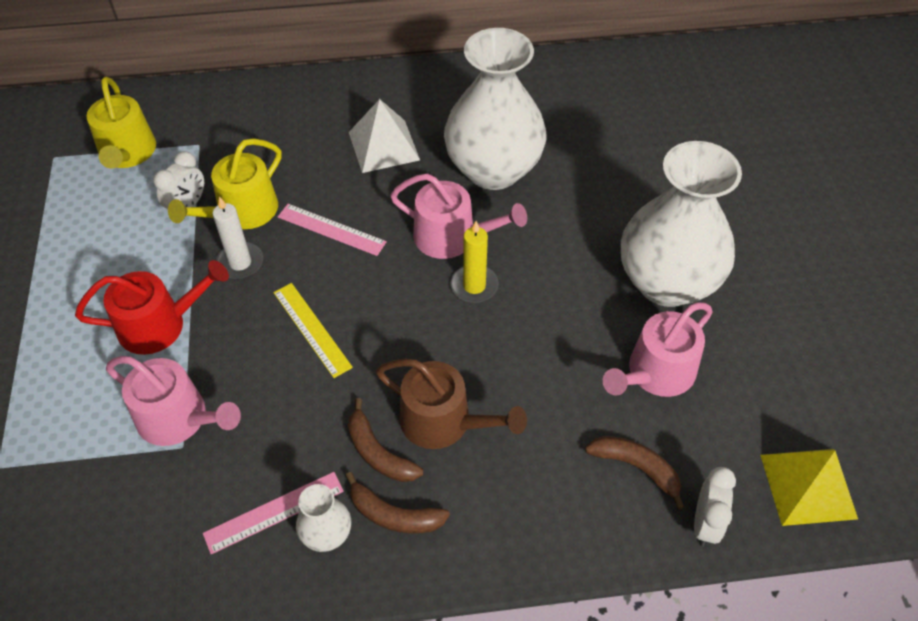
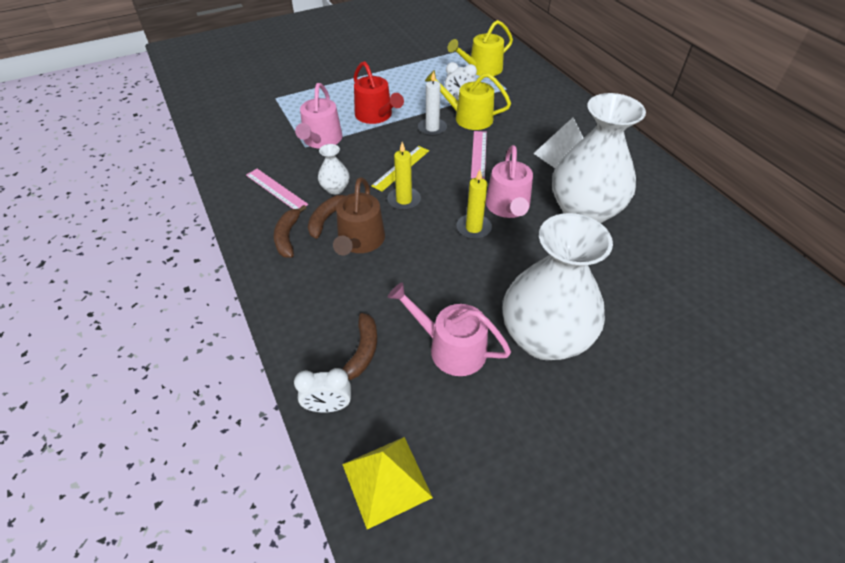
camera: 70 degrees right, 5 degrees down
(326, 533) = (268, 213): white vase -> white vase (335, 188)
(384, 346) = (404, 200): none -> yellow candle

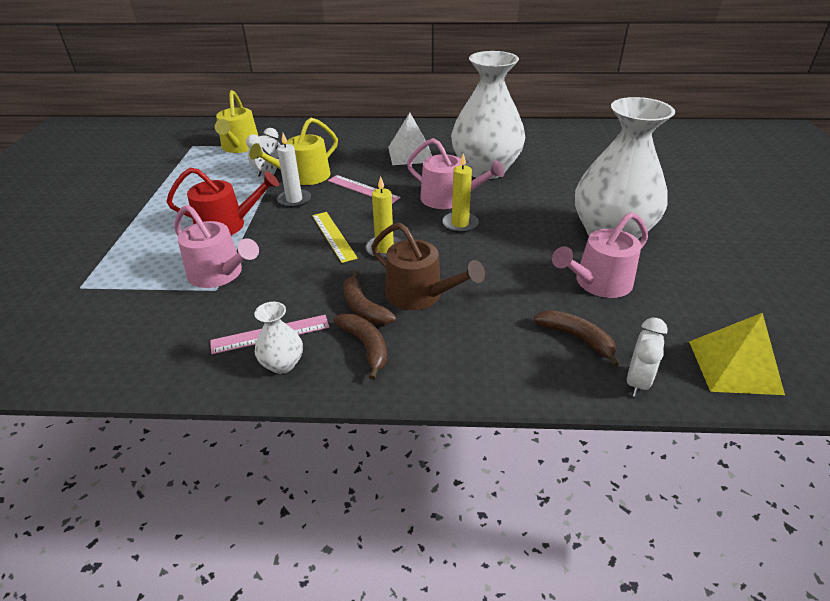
camera: 60 degrees left, 10 degrees down
(288, 236) = (366, 346): brown banana -> brown banana turned 150 degrees counterclockwise
(335, 188) = (319, 288): white vase -> white vase (282, 364)

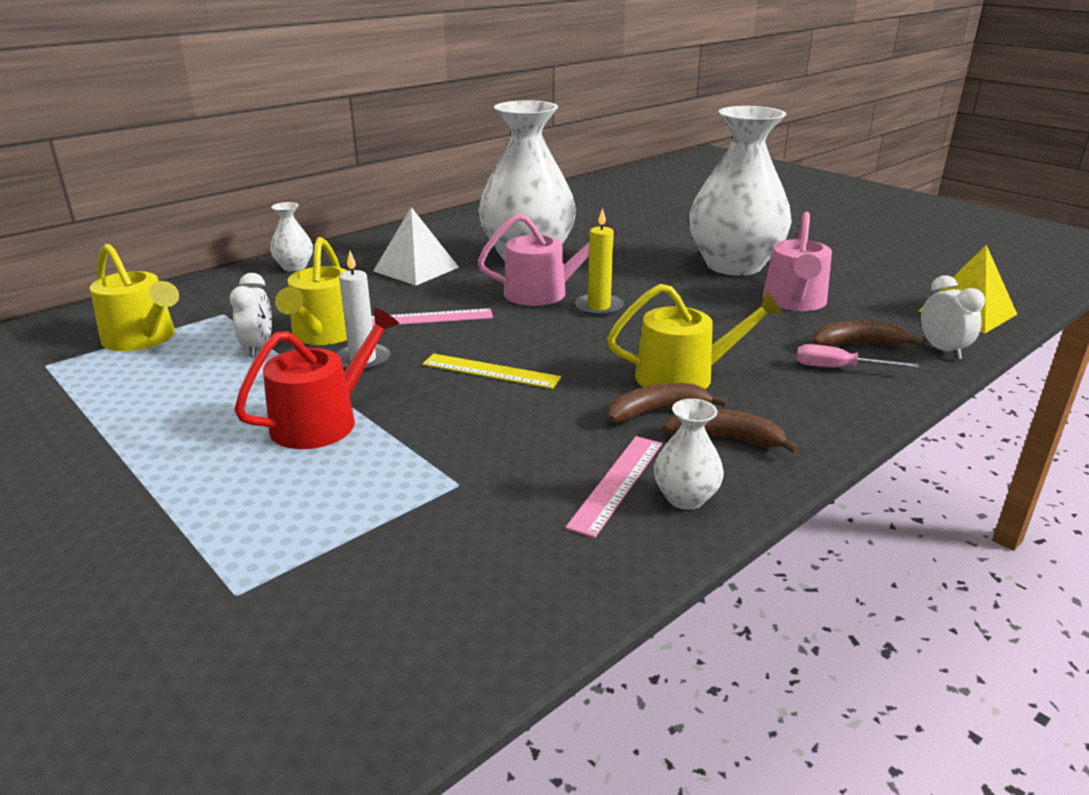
camera: 45 degrees left, 10 degrees down
(219, 274) = (428, 468): pink watering can -> none
(358, 129) = (294, 267): none -> white vase
(363, 307) = (657, 412): brown banana -> brown banana turned 150 degrees clockwise
(384, 249) = (571, 357): yellow candle -> none
(420, 295) = (684, 376): brown watering can -> yellow watering can
(526, 347) = (839, 368): none -> pink screwdriver

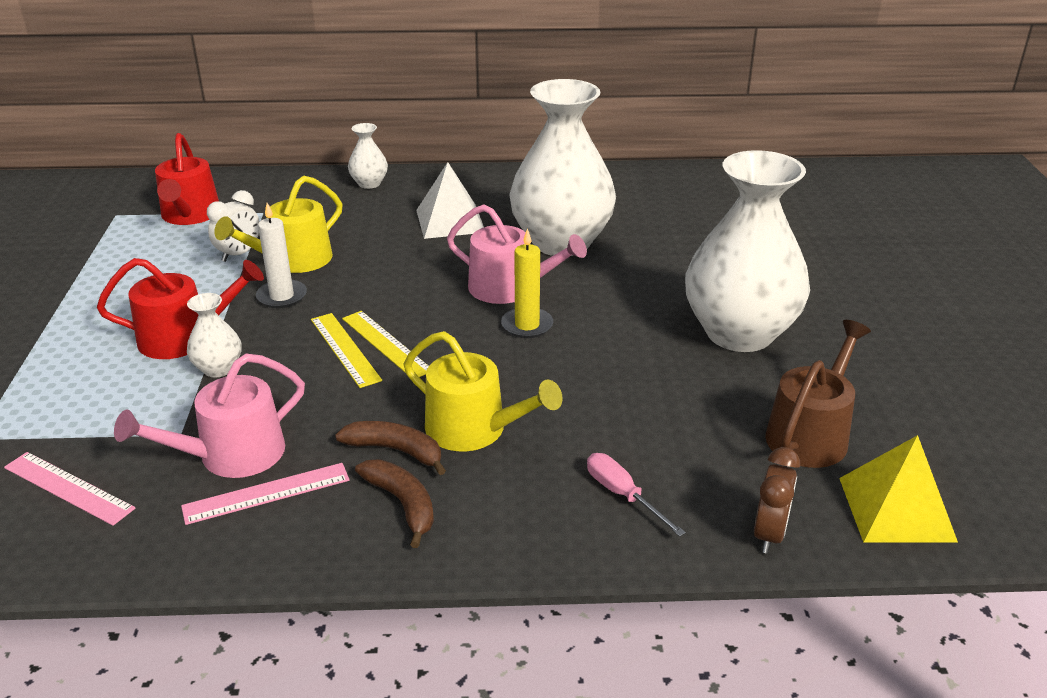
camera: 40 degrees right, 5 degrees up
(143, 338) = (190, 215): yellow watering can -> red watering can
(429, 318) = (383, 277): pink ruler -> pink ruler (68, 487)
(518, 355) = (386, 344): none -> yellow ruler
(685, 498) = (288, 533): white vase -> white vase (218, 368)
(794, 302) = (721, 403): pink watering can -> pink watering can (232, 455)
(857, 344) = (691, 480): brown banana -> none
(865, 297) = (810, 434): none -> brown watering can
(942, 350) = (769, 534): white clock -> brown clock

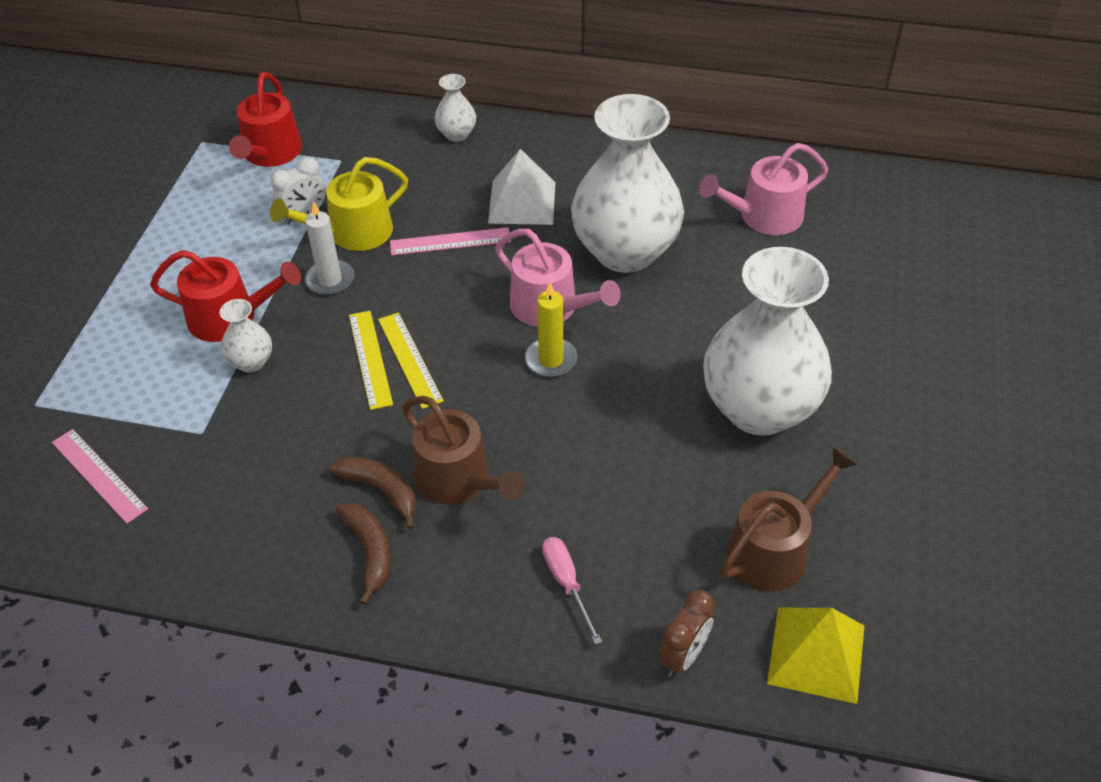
camera: 15 degrees right, 15 degrees up
(232, 455) = (239, 466): pink watering can -> pink watering can (764, 216)
(266, 493) = (258, 516): pink ruler -> pink ruler (450, 242)
(474, 429) = (458, 480): yellow watering can -> brown watering can

